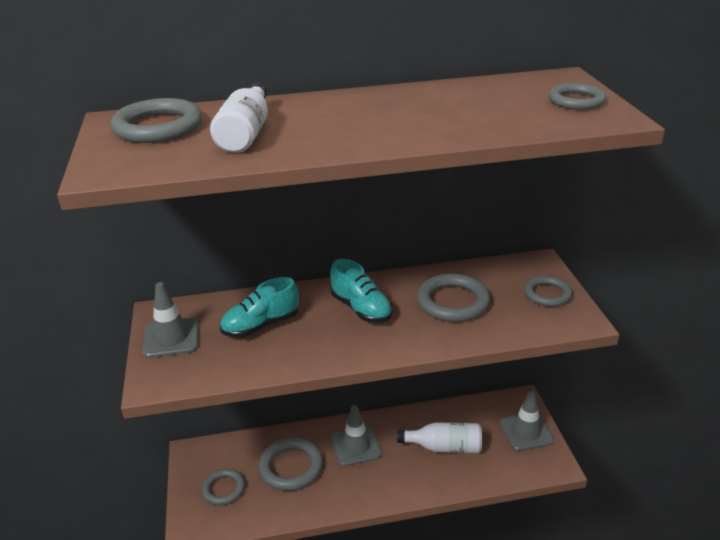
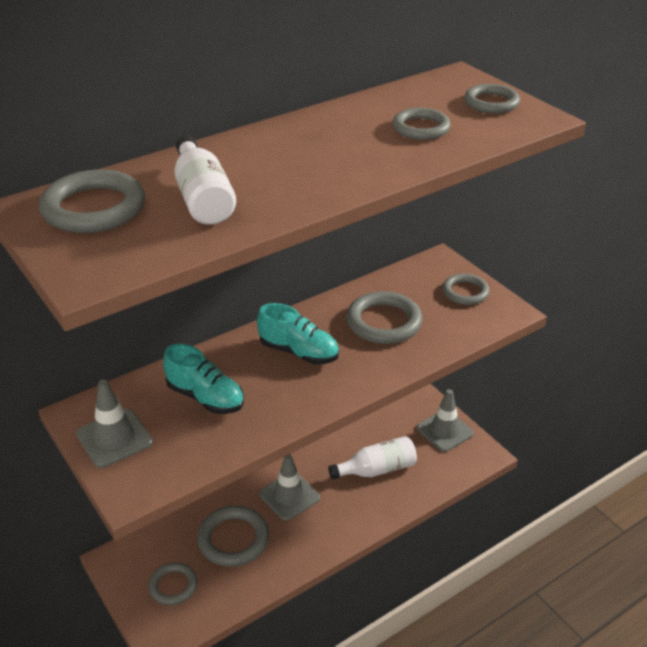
camera: 25 degrees left, 5 degrees up
(261, 325) = (205, 397): turquoise shoe -> turquoise shoe turned 90 degrees counterclockwise
(487, 111) = (421, 128): none -> grey ring

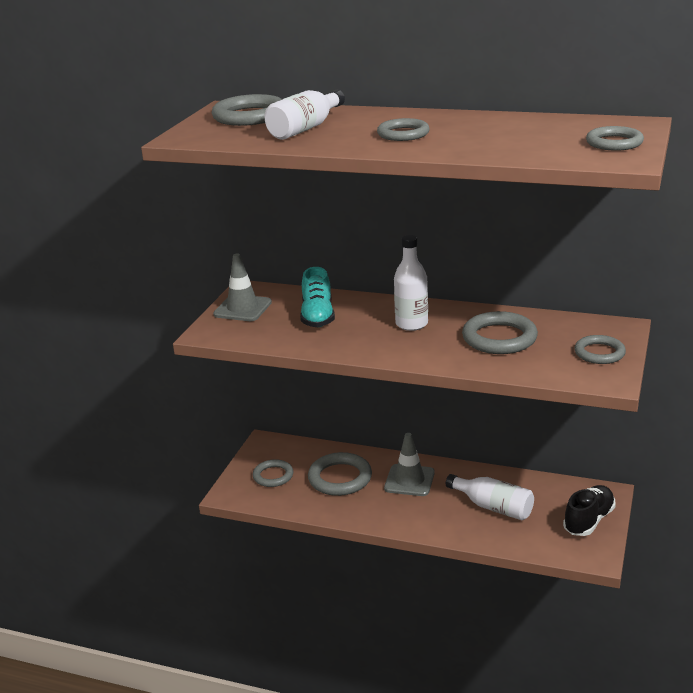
camera: 55 degrees right, 10 degrees down
(299, 352) = (411, 324): turquoise shoe -> white bottle
(421, 128) = (519, 139): grey ring -> grey ring (403, 134)
(444, 431) = (588, 520): grey traffic cone -> black shoe

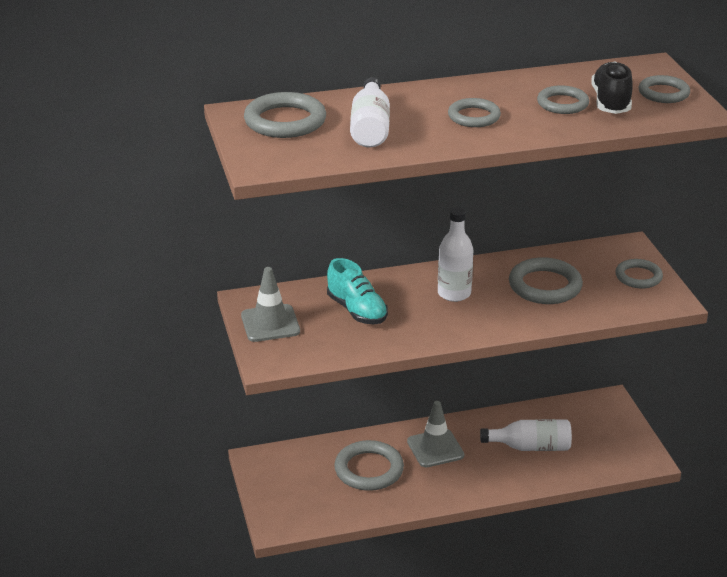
camera: 35 degrees left, 5 degrees up
(273, 476) = (301, 491): grey ring -> grey ring (562, 104)
(588, 520) = (616, 430): black shoe -> black shoe (611, 102)

